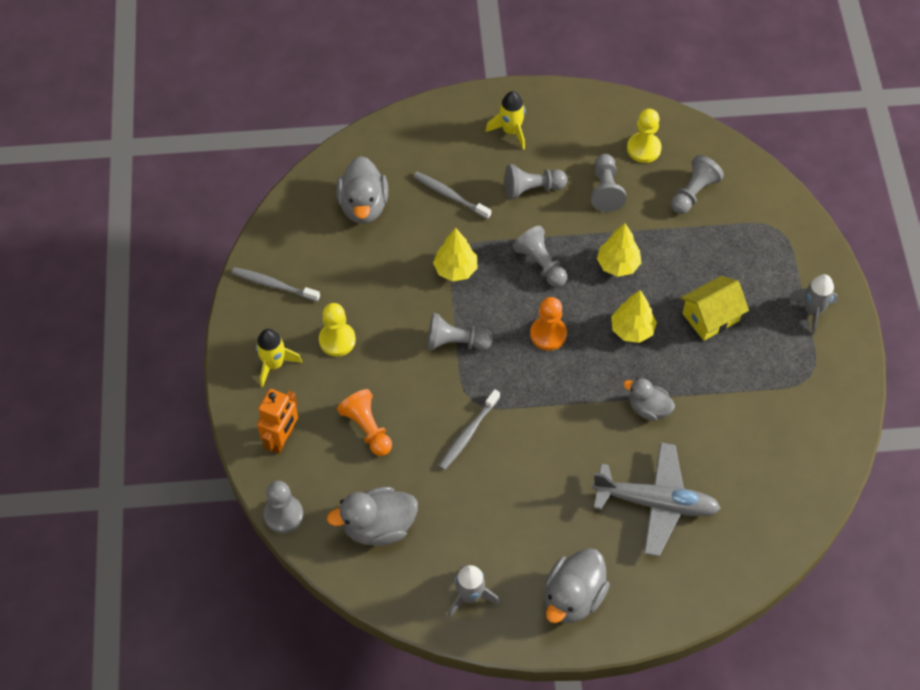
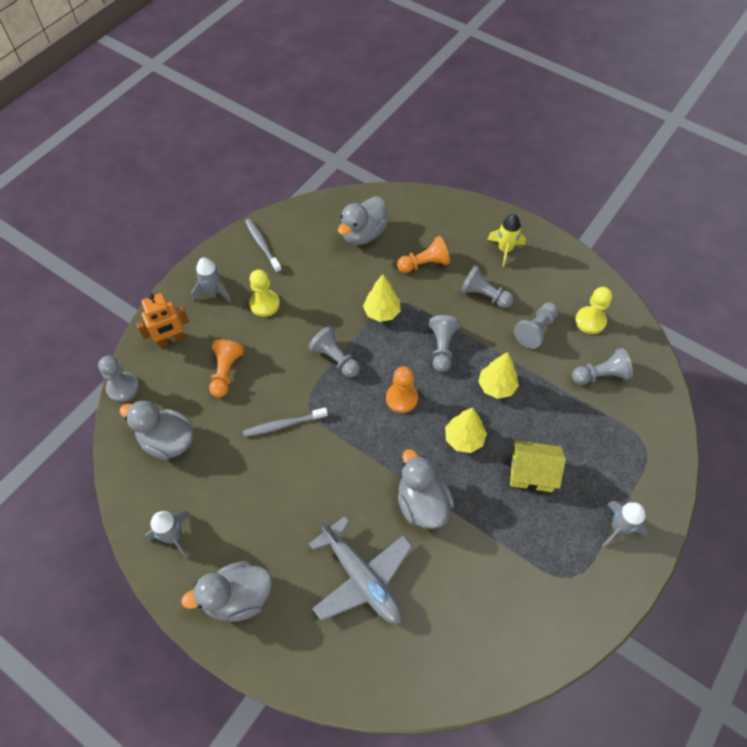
camera: 40 degrees right, 0 degrees up
(274, 364) = (213, 292): yellow rocket -> grey rocket
(450, 195) = (424, 264): grey toothbrush -> orange pawn
(648, 408) = (422, 503): grey duck -> grey duck, size x1.57

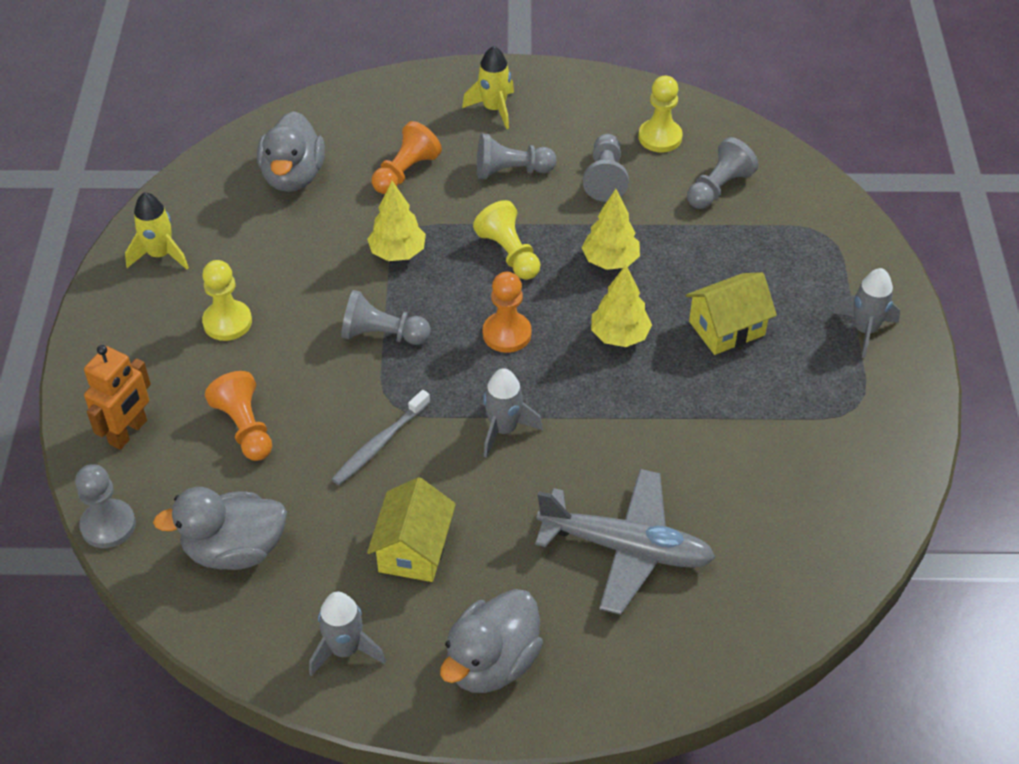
camera: 35 degrees left, 10 degrees down
(213, 292) = (138, 344): grey rocket -> grey rocket (503, 429)
(251, 500) = (413, 549): none -> yellow house
(262, 245) = (160, 255): grey toothbrush -> yellow rocket
(422, 503) = (629, 430): grey duck -> none
(442, 348) = (509, 254): grey pawn -> yellow pawn

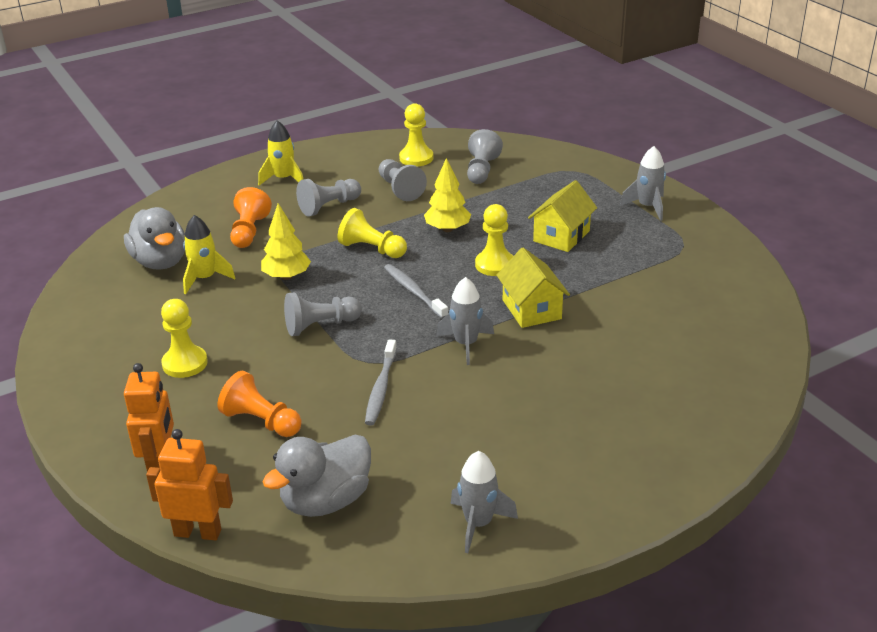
camera: 30 degrees left, 15 degrees down
(108, 525) = (198, 532): grey pawn -> orange robot
(160, 255) = (87, 344): yellow rocket -> yellow rocket (205, 279)
(413, 549) = (469, 439): yellow house -> yellow house (531, 309)
(492, 662) = (596, 480): grey duck -> none
(507, 334) = (414, 292): orange pawn -> grey toothbrush
(619, 336) = (495, 265): yellow tree -> yellow pawn
(626, 548) = (620, 375): grey plane -> none

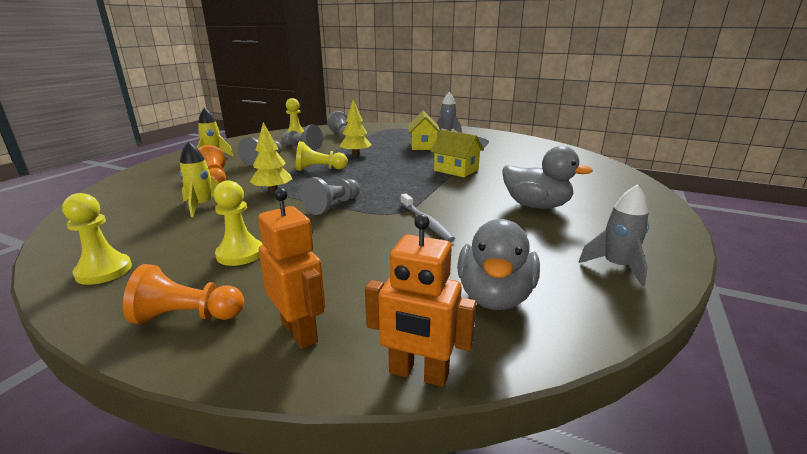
camera: 35 degrees left, 10 degrees down
(160, 262) = (148, 206): grey duck -> grey duck (536, 206)
(198, 532) = (418, 374): orange robot -> orange robot turned 135 degrees counterclockwise
(261, 421) = (362, 267): orange pawn -> orange pawn (187, 316)
(414, 292) = (375, 178): grey toothbrush -> none
(466, 344) = (445, 190): grey rocket -> none
(495, 265) = (406, 160): yellow pawn -> yellow pawn (104, 271)

